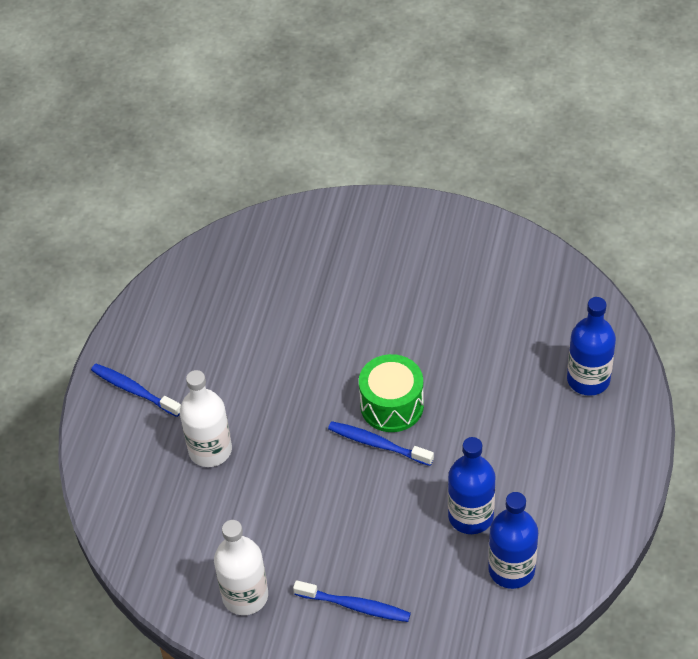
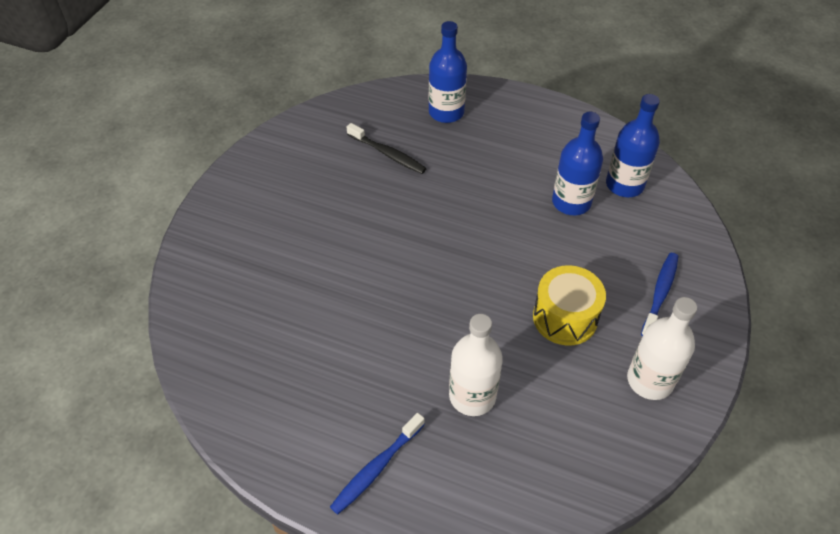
camera: 85 degrees left, 0 degrees up
(309, 519) = (565, 317): none -> yellow drum
(377, 444) = (487, 255): blue toothbrush -> none
(392, 405) = (446, 239): green drum -> none
(504, 335) = (388, 154): none -> black toothbrush

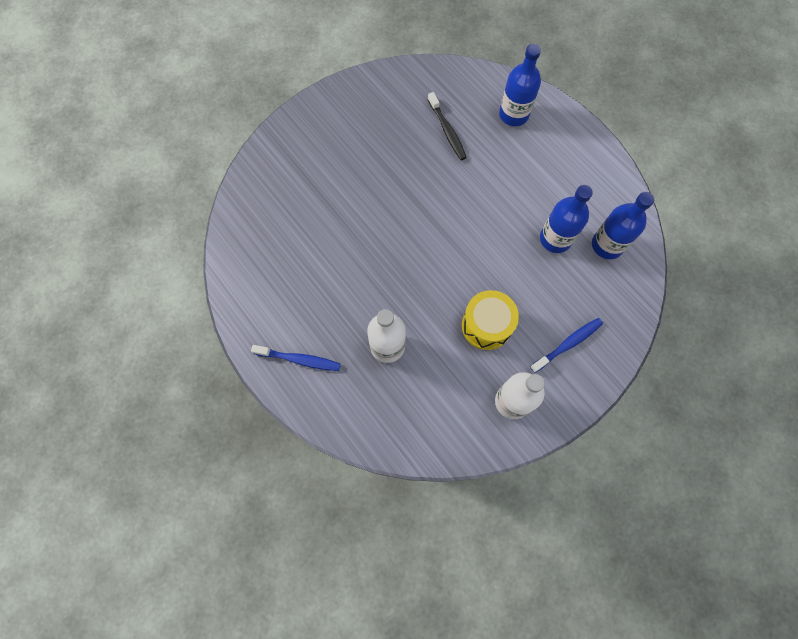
camera: 30 degrees right, 20 degrees up
(376, 468) = (299, 359): blue toothbrush -> blue toothbrush turned 150 degrees counterclockwise

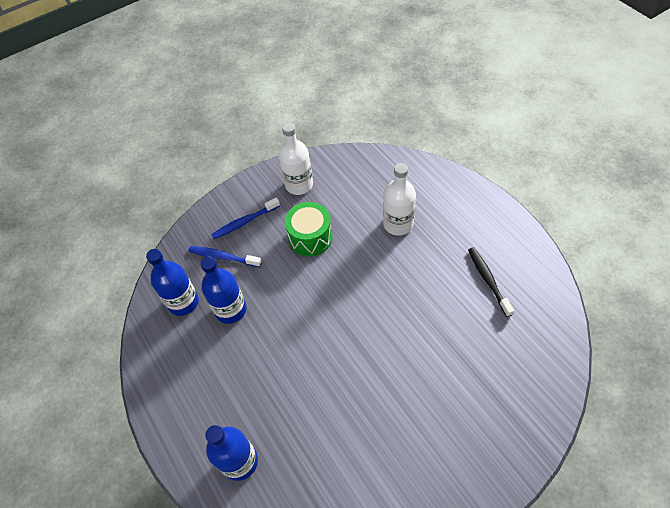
camera: 170 degrees left, 15 degrees down
(299, 359) = (474, 216): blue toothbrush -> blue toothbrush (223, 257)
(447, 131) = (323, 442): black toothbrush -> black toothbrush (488, 280)
(486, 325) = (310, 237): yellow drum -> green drum

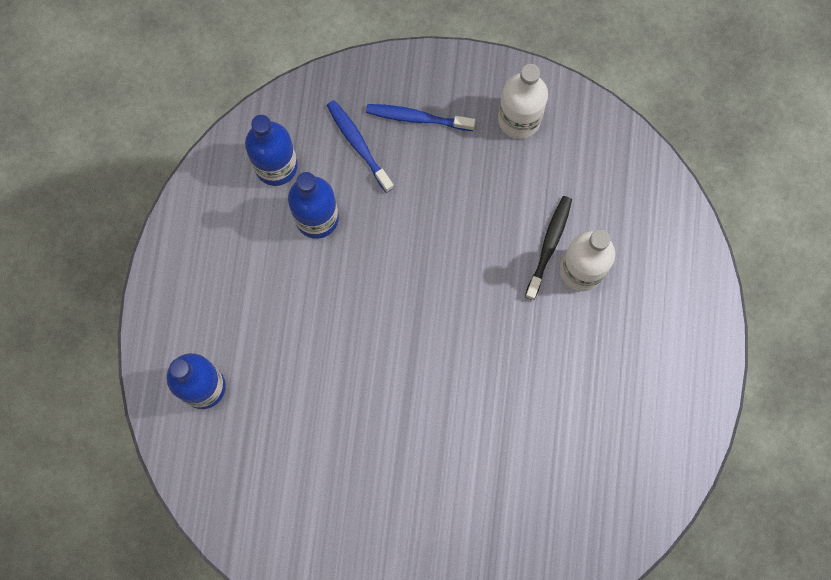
camera: 35 degrees right, 20 degrees up
(310, 237) = (471, 202): green drum -> none
(488, 280) = (611, 422): black toothbrush -> black toothbrush (549, 245)

